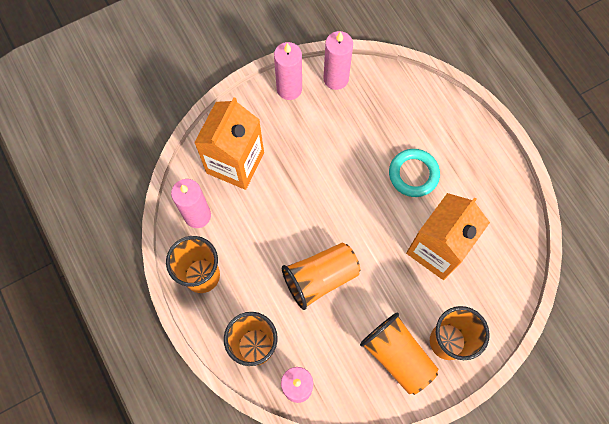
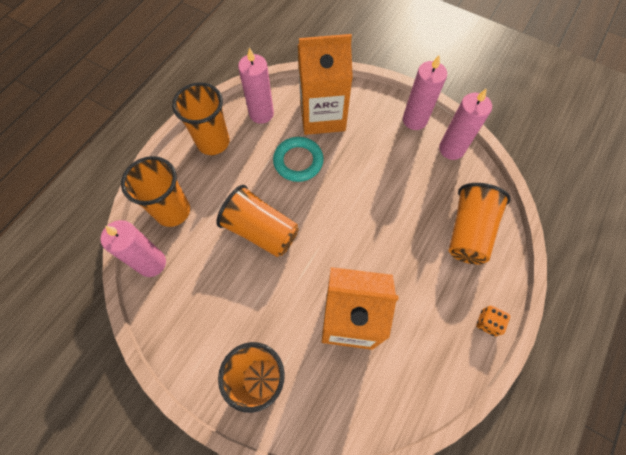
camera: 60 degrees right, 5 degrees down
(397, 356) = (222, 336): orange cup -> orange cup (468, 231)
(413, 174) = (409, 259): turquoise ring -> turquoise ring (298, 161)
(492, 150) = (488, 323): none -> orange dice

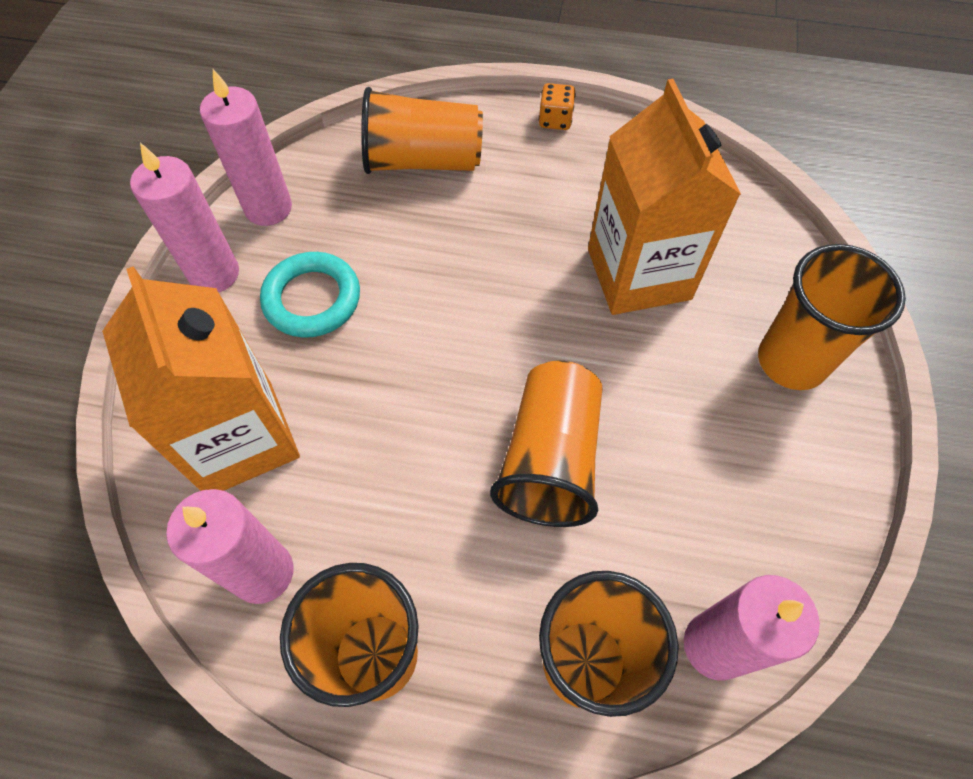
camera: 110 degrees left, 5 degrees down
(298, 161) = (371, 446): turquoise ring -> turquoise ring (312, 299)

